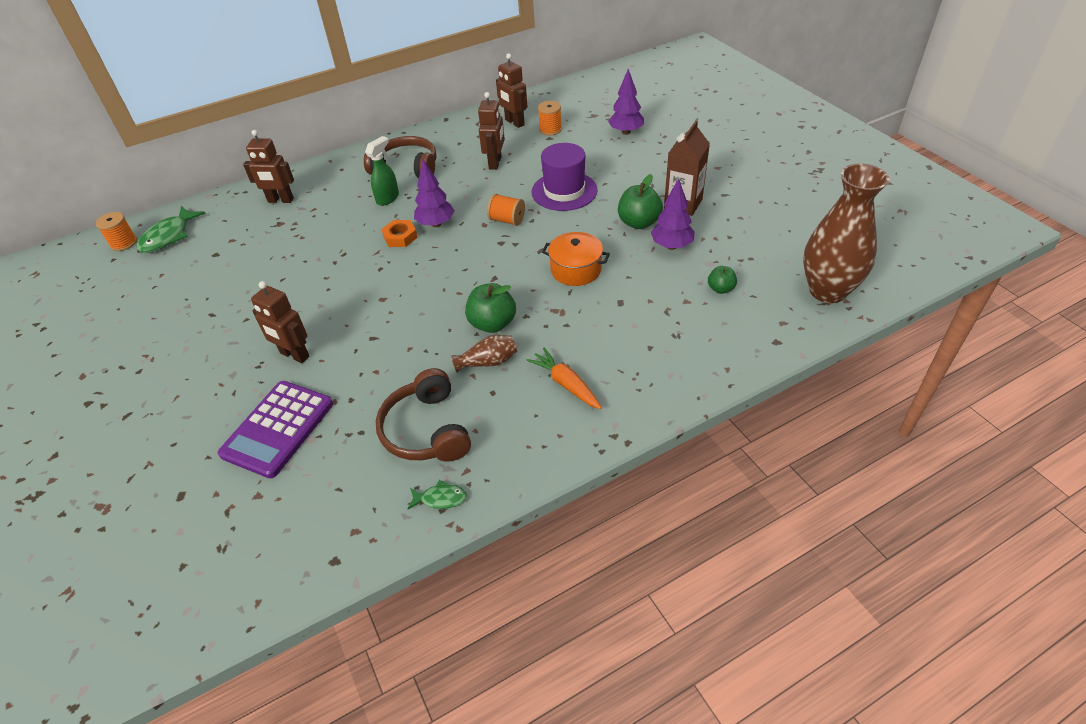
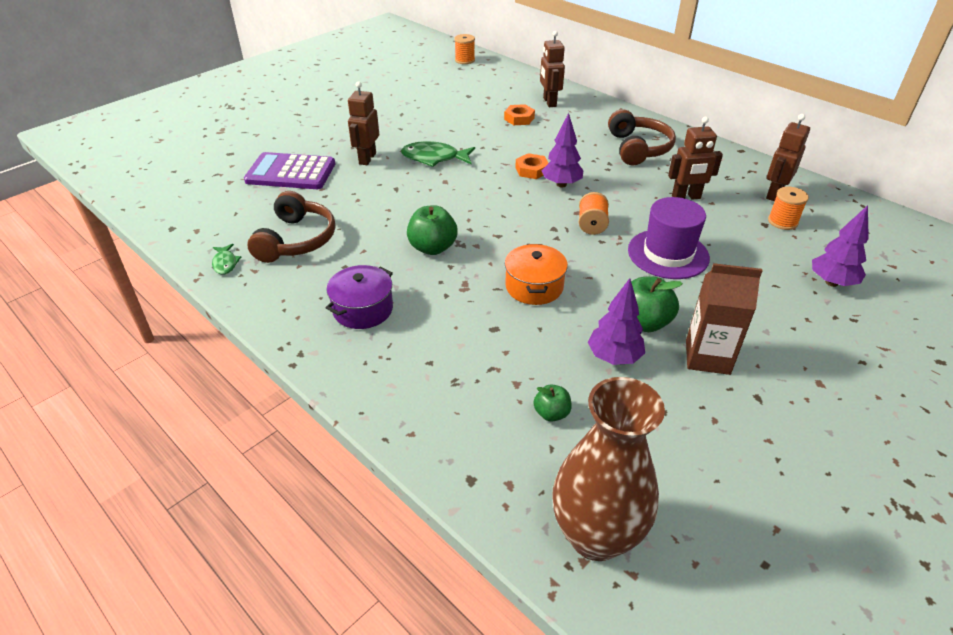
camera: 70 degrees right, 5 degrees down
(169, 236) = (480, 73): green fish -> green fish (434, 158)
(297, 226) = (519, 118): none -> orange nut
(388, 198) = (584, 150): green spray bottle -> none
(426, 430) = (296, 240): brown headphones -> brown headphones turned 135 degrees clockwise
(488, 362) = (381, 256): brown vase -> none
(566, 384) = (363, 309): orange carrot -> purple pot

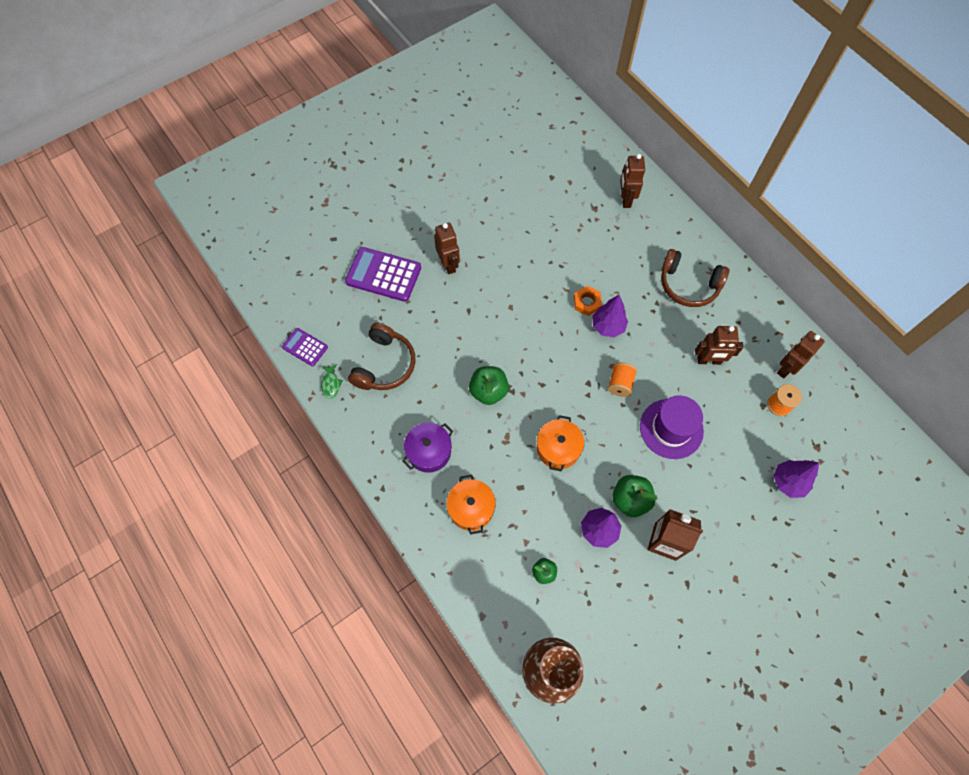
camera: 10 degrees right, 25 degrees up
(191, 236) = (305, 347): none -> purple calculator
(367, 158) = (448, 264): brown robot -> brown robot turned 135 degrees clockwise
(430, 358) = (471, 508): none -> orange pot
(434, 158) = (506, 272): green fish -> none
(464, 60) = (558, 112): orange spool -> none
(519, 118) = (592, 222): orange nut -> none
(638, 148) = (688, 285): brown headphones -> brown headphones turned 105 degrees clockwise

